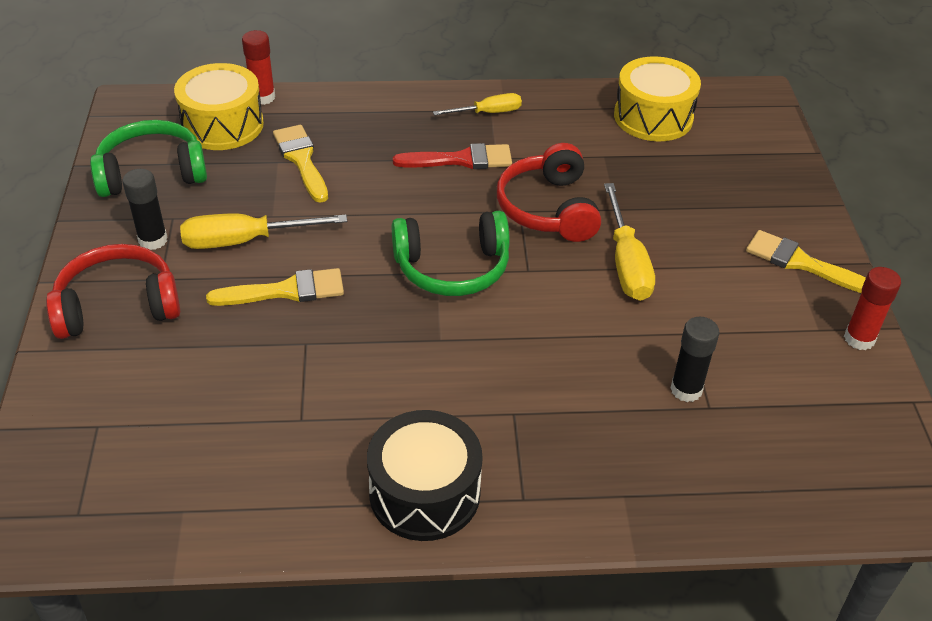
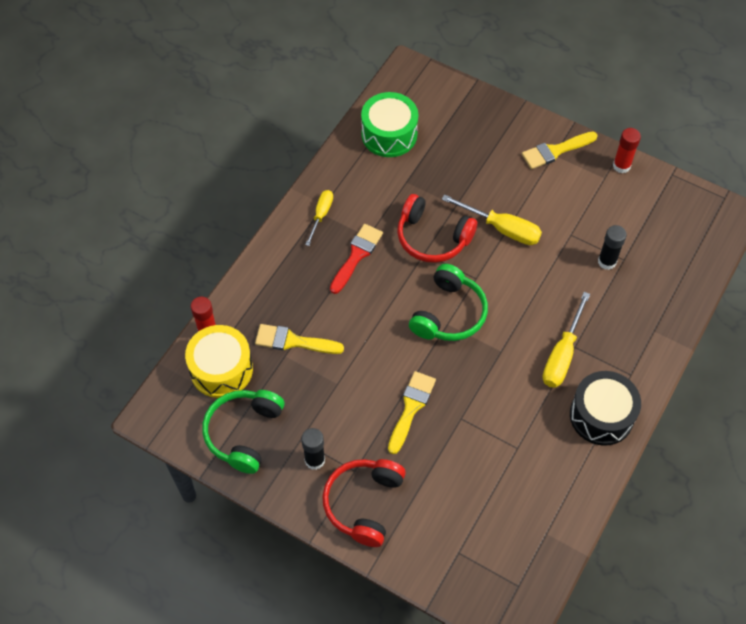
camera: 55 degrees left, 15 degrees up
(245, 241) = (351, 409): yellow screwdriver -> yellow screwdriver (562, 354)
(653, 117) = (389, 134): yellow drum -> green drum

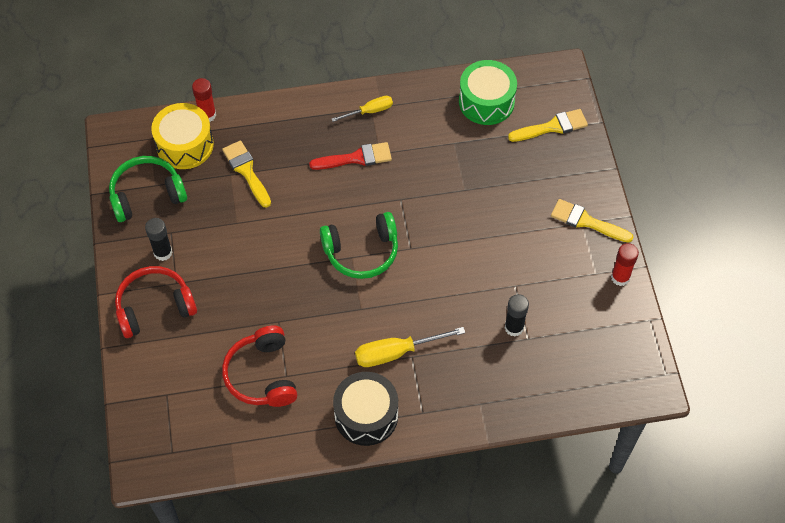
camera: 50 degrees right, 0 degrees up
(411, 408) = (258, 283): yellow brush -> yellow brush (552, 127)
(432, 238) = (419, 195): red headphones -> red headphones (262, 375)
(502, 228) = (473, 234): yellow screwdriver -> none

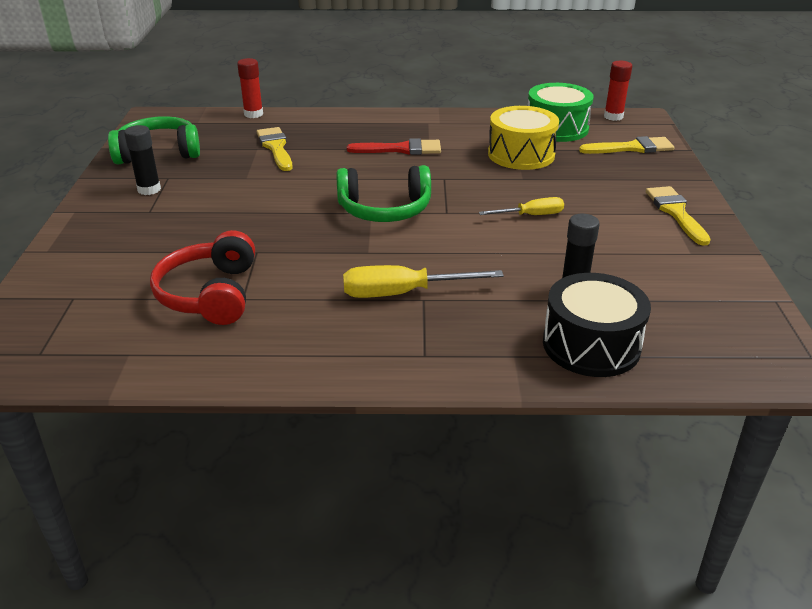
camera: 10 degrees right, 25 degrees down
(154, 307) = (111, 226): red headphones -> none
(185, 145) = (219, 128): yellow drum -> yellow drum (521, 154)
(366, 415) = (338, 348): black drum -> black drum (591, 345)
(369, 111) = (426, 124): yellow screwdriver -> yellow screwdriver (531, 215)
(586, 221) = (676, 212): yellow brush -> yellow brush turned 45 degrees clockwise
(620, 277) = (726, 259): red glue stick -> red glue stick (613, 117)

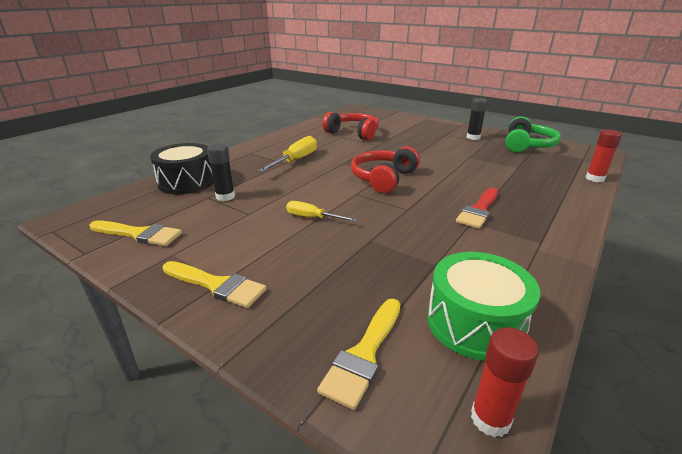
camera: 125 degrees right, 5 degrees down
(275, 147) = (515, 172): yellow brush -> yellow brush (139, 234)
(384, 210) = (383, 178): green headphones -> red headphones
(521, 154) = (419, 261): yellow drum -> none
(531, 215) = (312, 218): yellow screwdriver -> yellow screwdriver turned 90 degrees clockwise

